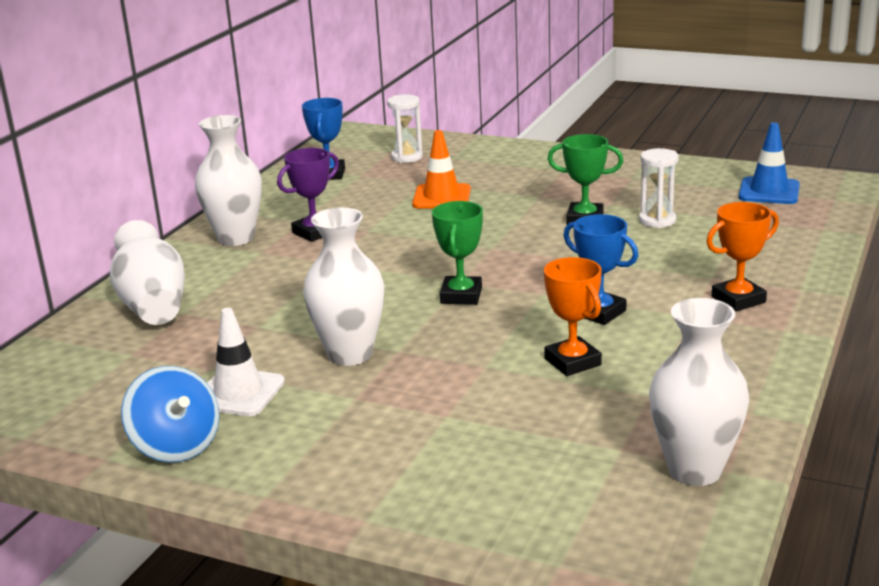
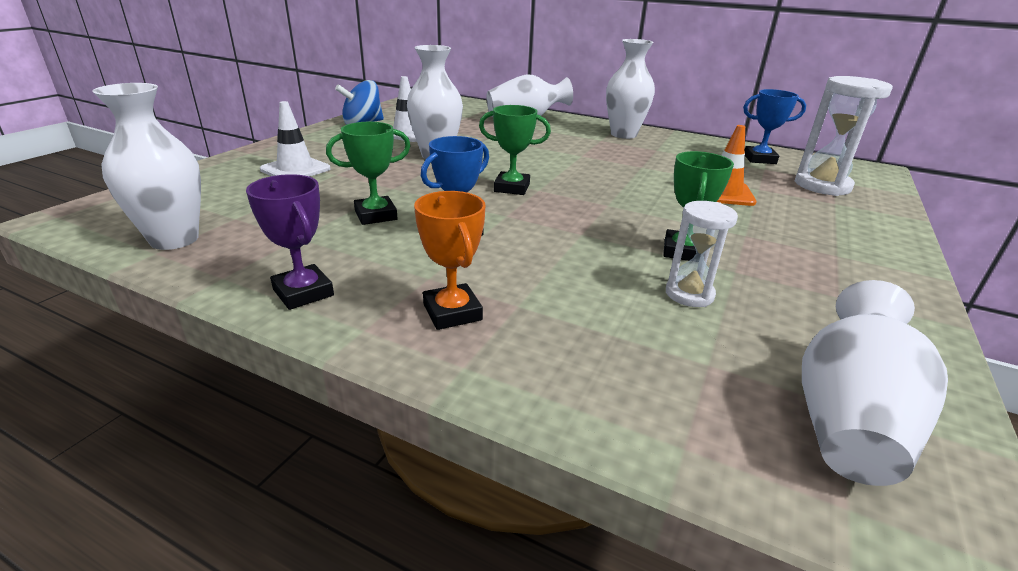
camera: 90 degrees right, 5 degrees up
(314, 232) = (635, 152): purple trophy -> purple trophy (303, 292)
(407, 157) = (822, 186): white hourglass -> white hourglass, size x1.65
(437, 452) = (295, 169): none -> white traffic cone
(572, 362) = (376, 215): orange trophy -> green trophy
(769, 191) = (847, 419): blue traffic cone -> white vase

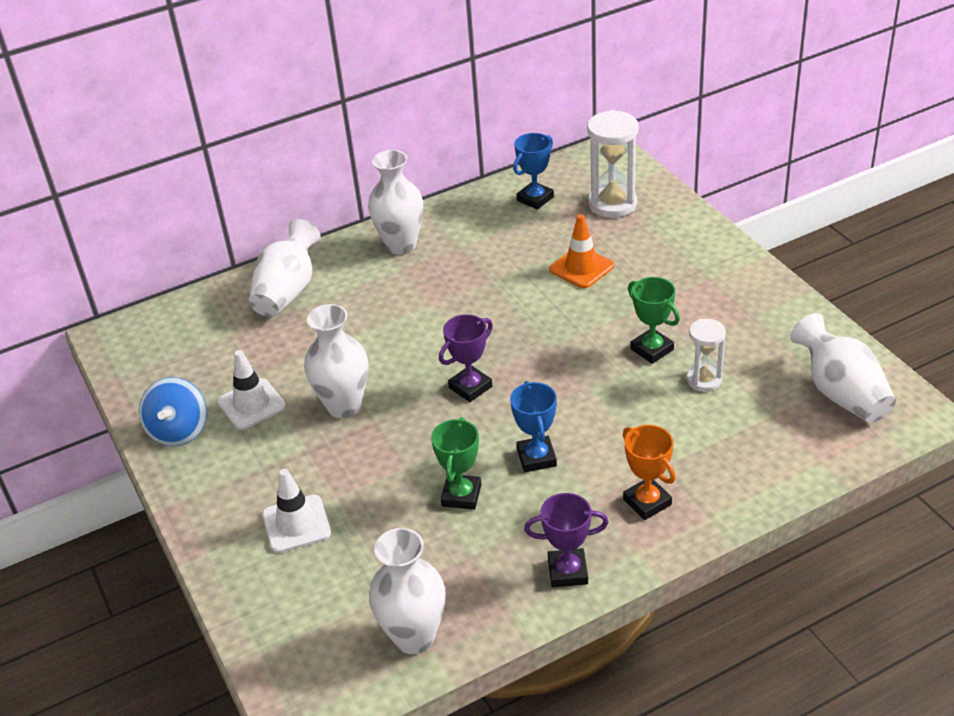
camera: 50 degrees left, 10 degrees up
(452, 312) = (647, 502): orange trophy -> orange trophy turned 45 degrees clockwise
(512, 188) = (470, 387): green trophy -> purple trophy

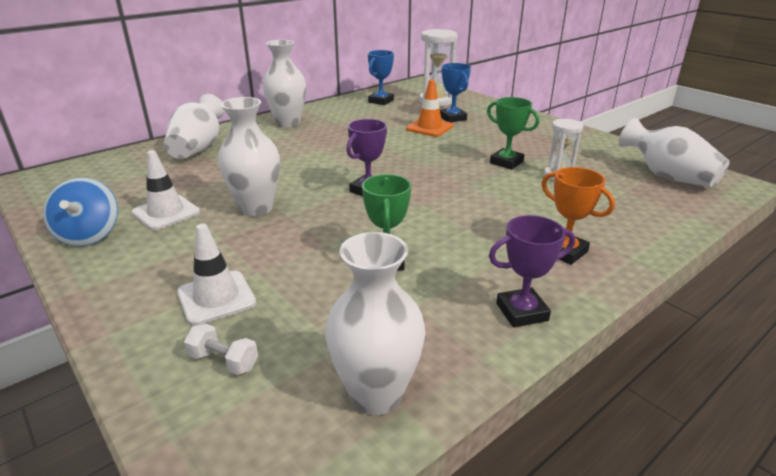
camera: 15 degrees left, 10 degrees down
(299, 592) = (224, 361): none -> white dumbbell
(536, 458) = (446, 229): blue trophy -> blue trophy (452, 118)

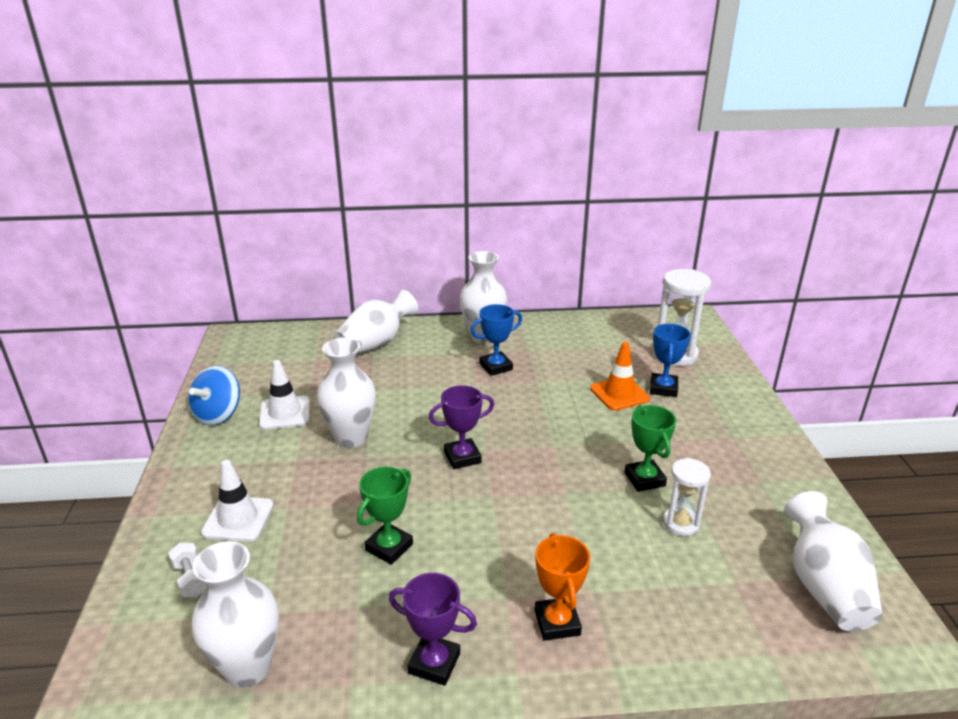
camera: 35 degrees right, 0 degrees up
(381, 101) = (611, 334): blue trophy -> blue trophy (496, 367)

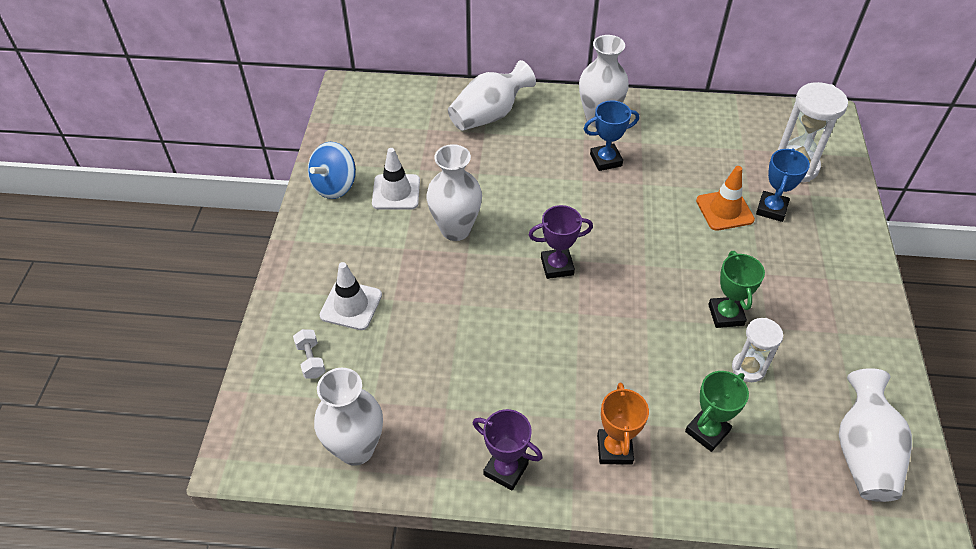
camera: 10 degrees right, 20 degrees up
(389, 547) = (479, 353): green trophy -> green trophy (707, 431)

